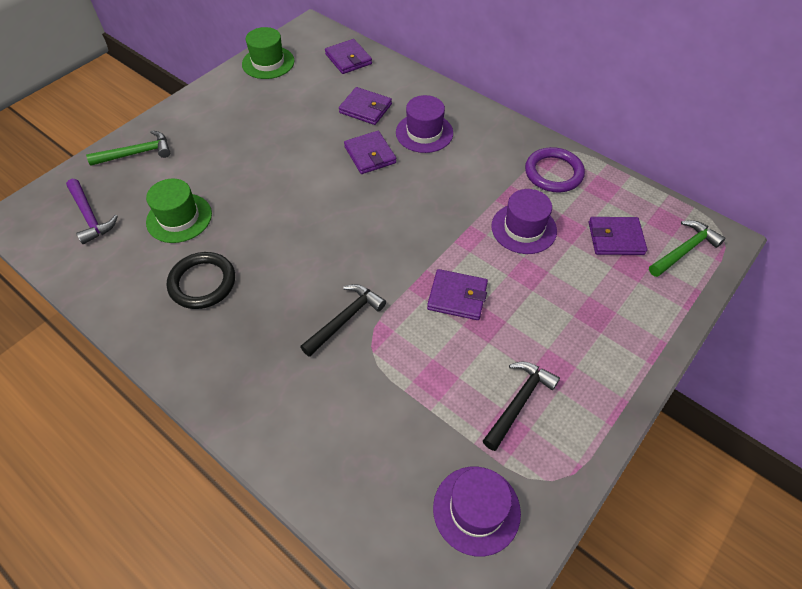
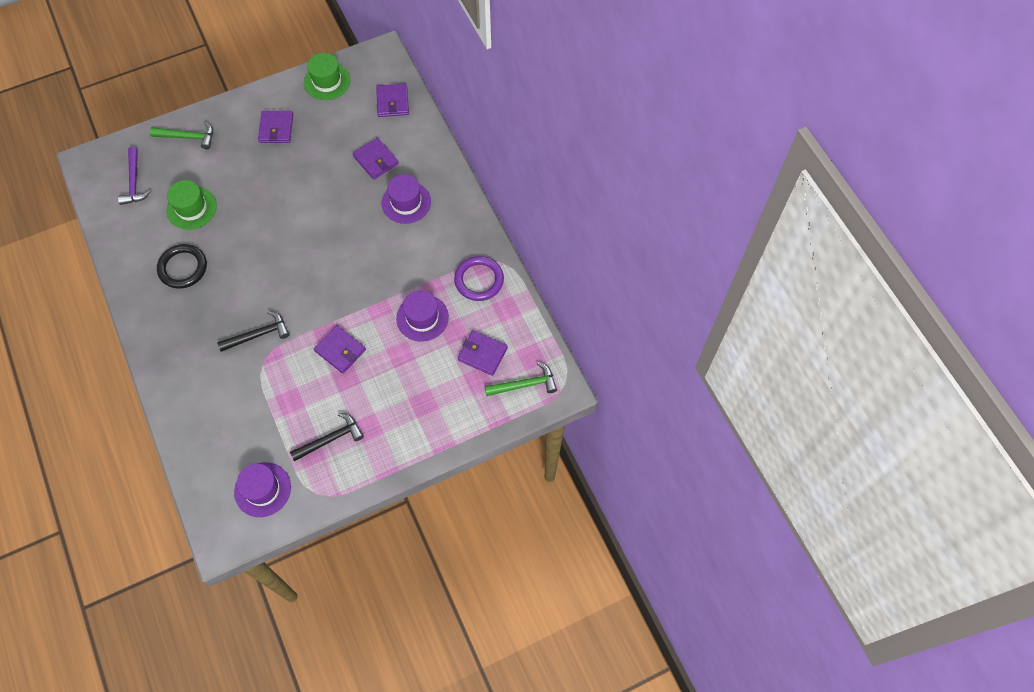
camera: 25 degrees right, 10 degrees up
(370, 155) = (353, 207): purple wallet -> purple wallet (276, 128)

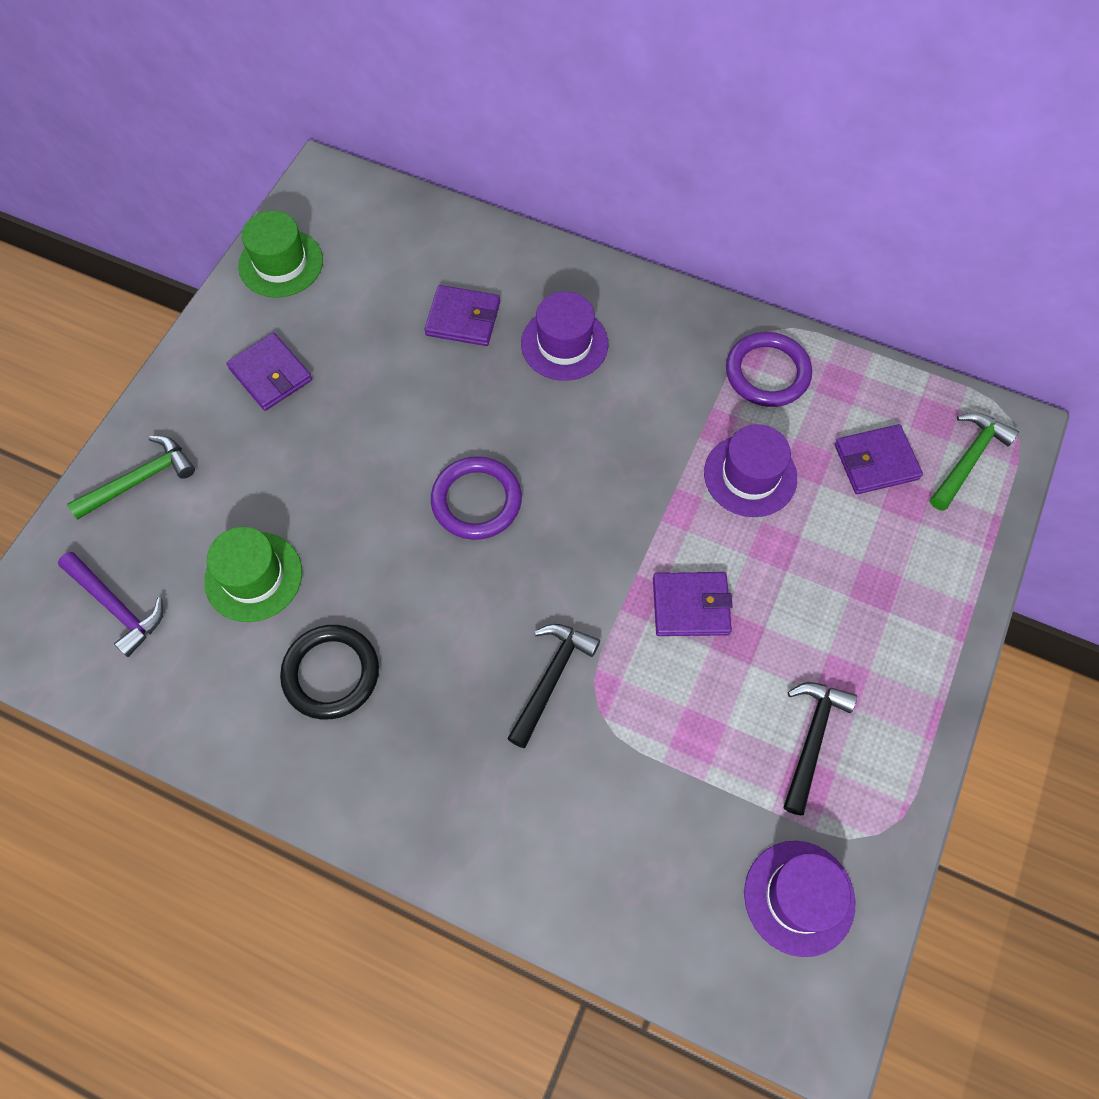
camera: 40 degrees left, 0 degrees up
(302, 242) = (476, 501): none -> purple ring
(392, 102) = (405, 230): purple wallet -> none

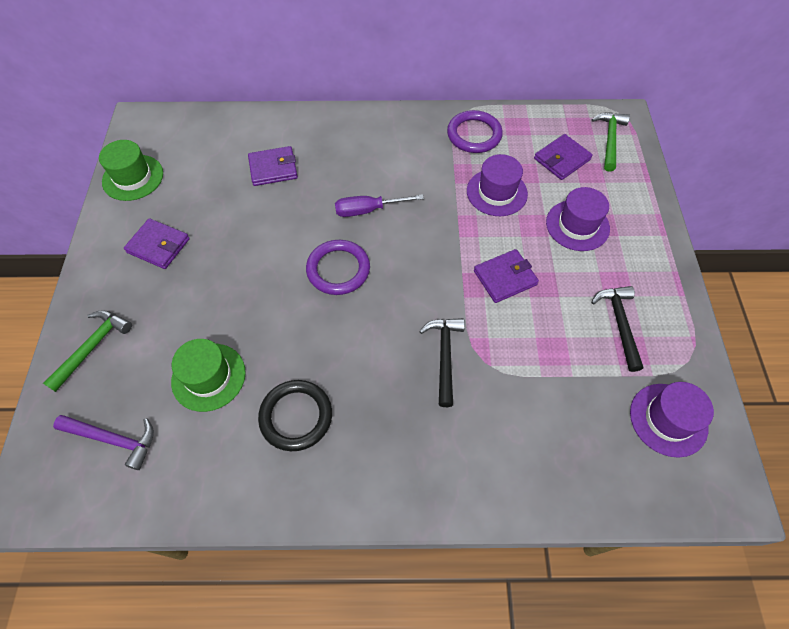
camera: 25 degrees left, 5 degrees down
(558, 431) = (368, 210): none -> purple screwdriver
(564, 344) = (345, 160): purple hat -> purple hat (577, 225)

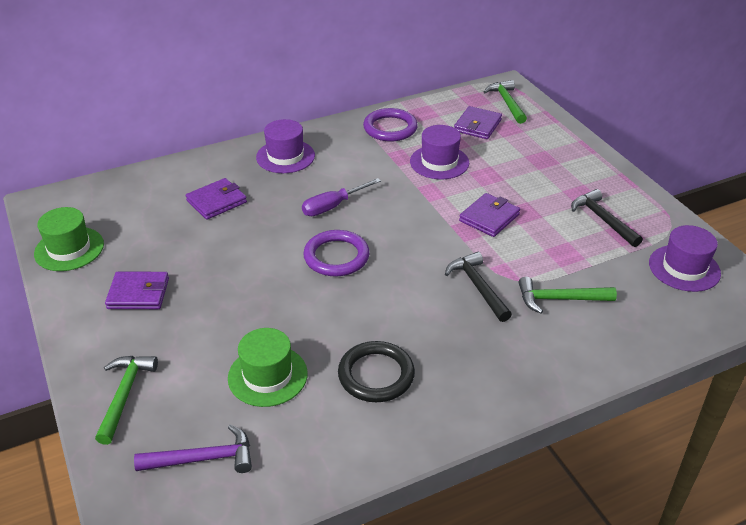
camera: 25 degrees left, 20 degrees down
(514, 404) = (560, 299): none -> green hammer
(577, 225) = (522, 165): purple hat -> purple hat (285, 156)

